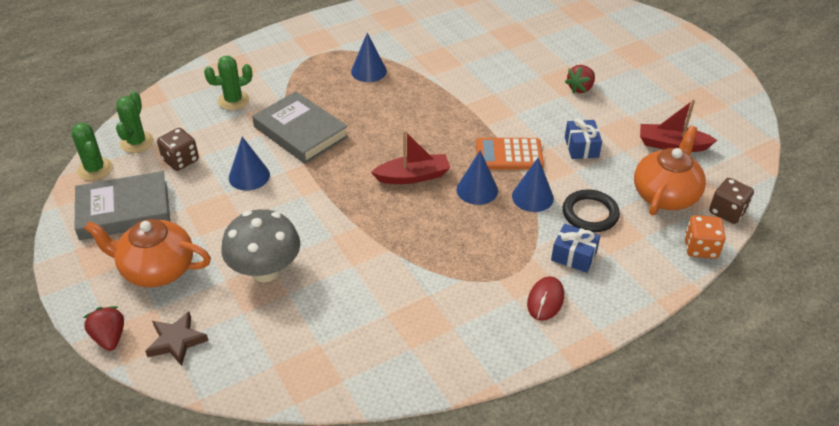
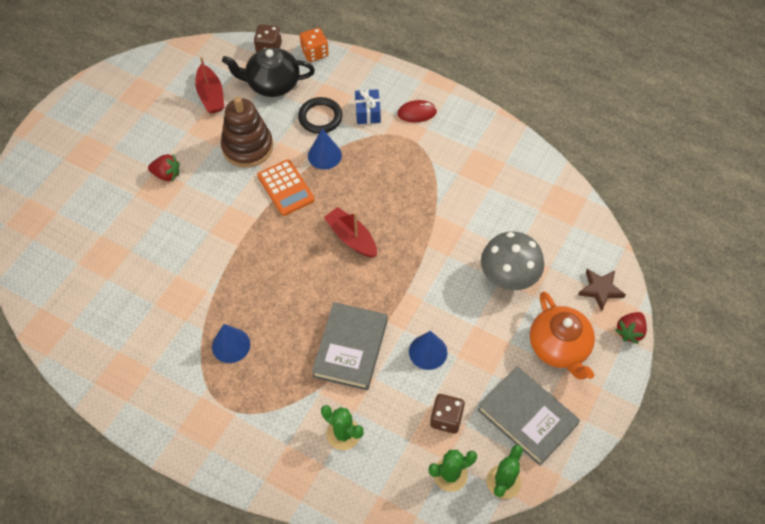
camera: 120 degrees left, 15 degrees up
(477, 190) = (339, 191): blue cone -> none
(581, 147) = (247, 147): blue gift -> brown stacking toy
(665, 195) = (272, 84): orange teapot -> black teapot

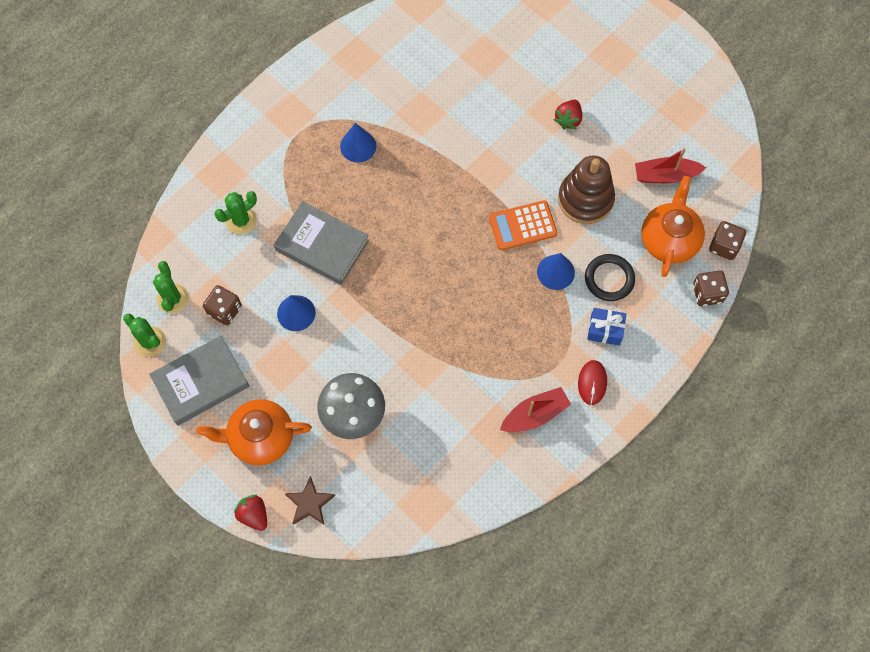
camera: 105 degrees right, 10 degrees up
(272, 84) = (669, 239): black teapot -> orange teapot
(314, 53) = (707, 293): orange dice -> brown dice
(351, 238) = (444, 274): red boat -> red boat (535, 414)

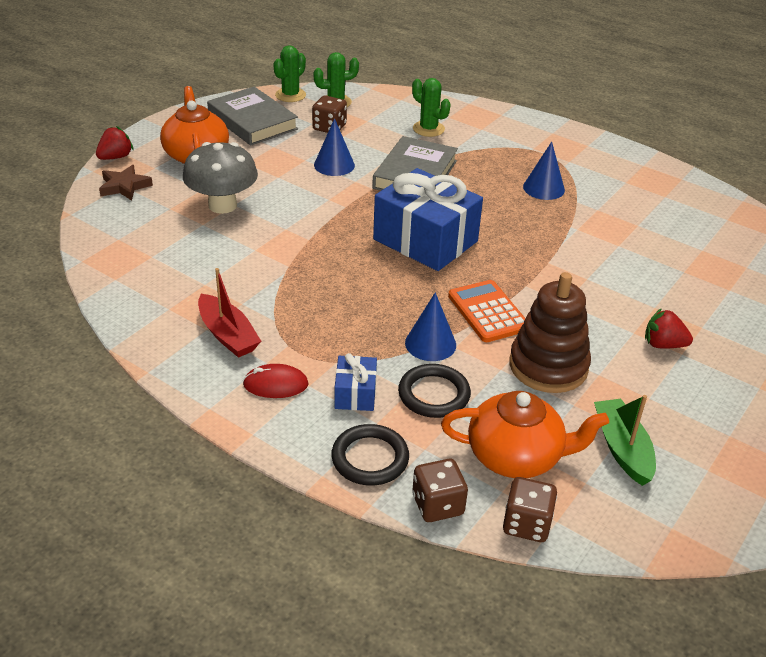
camera: 80 degrees right, 30 degrees down
(425, 254) = (425, 240): none -> blue gift
(665, 175) = (622, 448): red boat -> green boat
(666, 328) = (370, 458): none -> black ring

